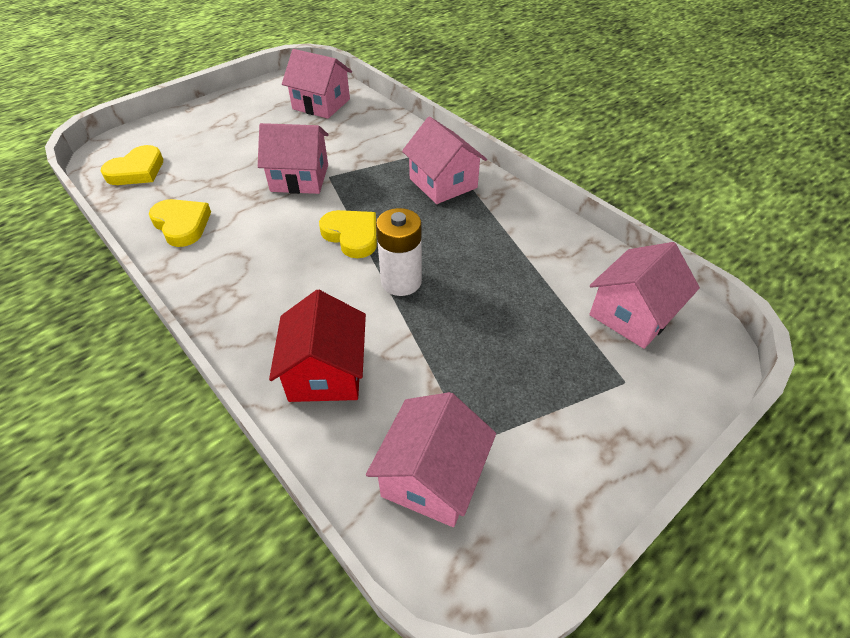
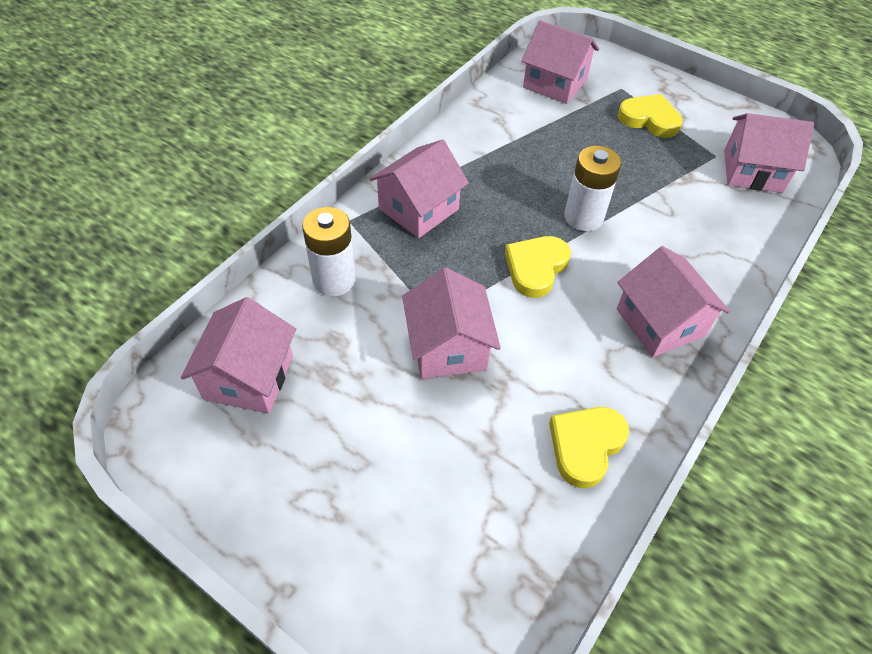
camera: 105 degrees left, 5 degrees up
(137, 171) = (493, 576): yellow heart -> yellow heart (649, 119)
(256, 298) = (660, 322): none -> pink house
(326, 372) = (709, 245): red house -> none
(383, 138) = (334, 280): none -> white battery

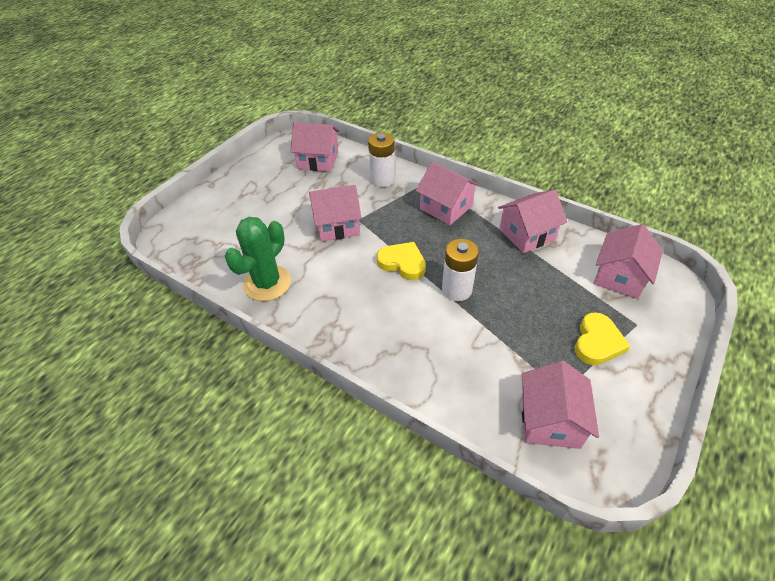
camera: 90 degrees right, 5 degrees down
(585, 446) = (267, 283): yellow heart -> green cactus
(660, 322) = (359, 327): pink house -> pink house (527, 234)

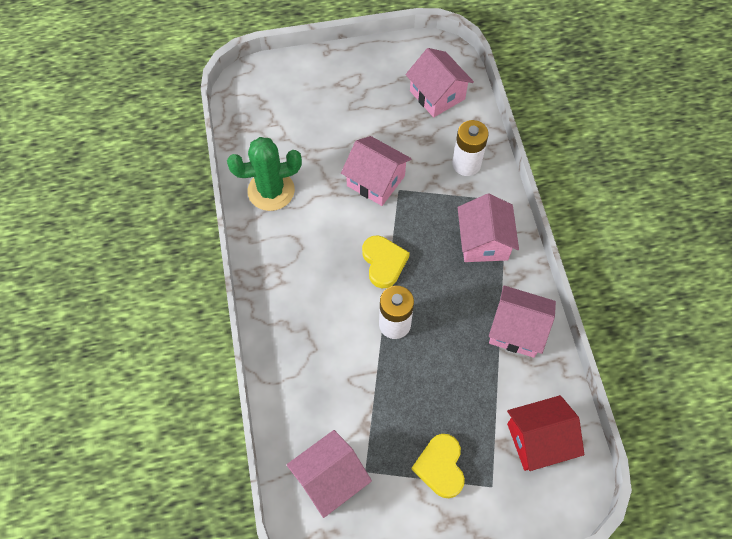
camera: 45 degrees right, 15 degrees up
(597, 342) = (440, 467): yellow heart -> yellow heart turned 105 degrees clockwise
(619, 277) = (538, 440): pink house -> red house

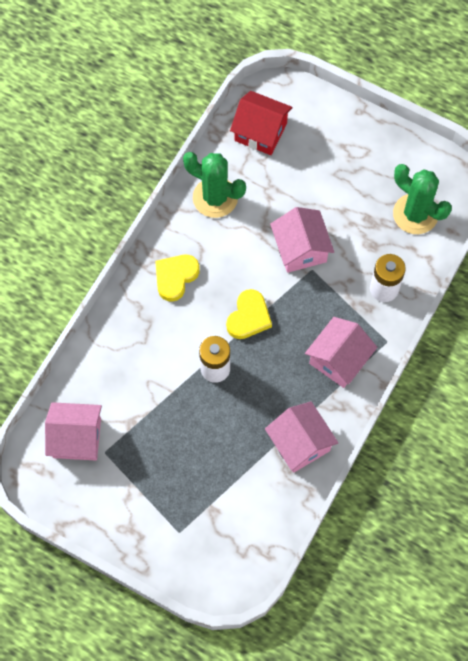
camera: 40 degrees right, 5 degrees up
(437, 95) = (415, 214): pink house -> green cactus
(440, 467) = (156, 491): yellow heart -> yellow heart (175, 277)
(538, 440) = (241, 530): red house -> red house (260, 132)

